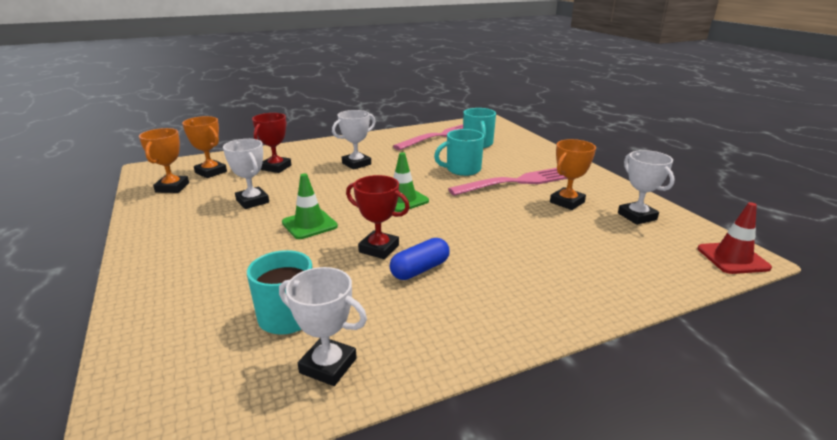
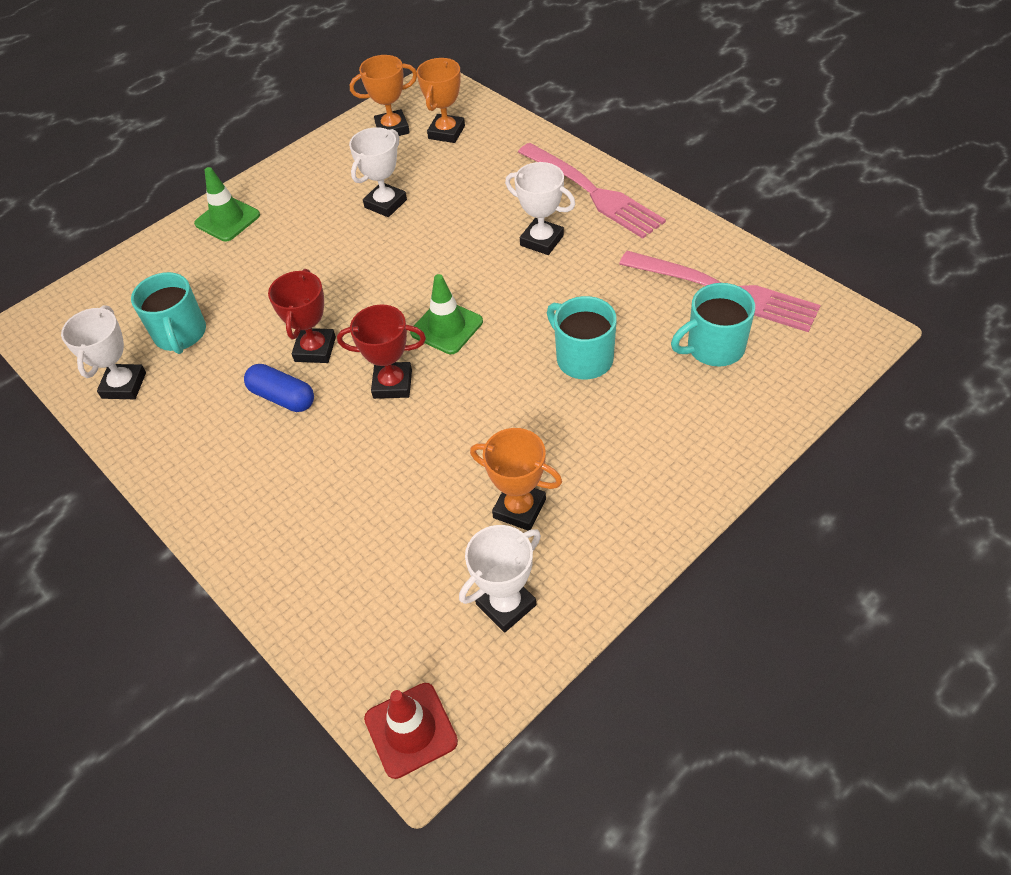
camera: 75 degrees right, 25 degrees up
(276, 167) = (488, 175): red trophy -> red trophy (392, 384)
(309, 224) = (349, 273): green traffic cone -> green traffic cone (227, 219)
(517, 182) = (568, 435): pink fork -> pink fork (592, 192)

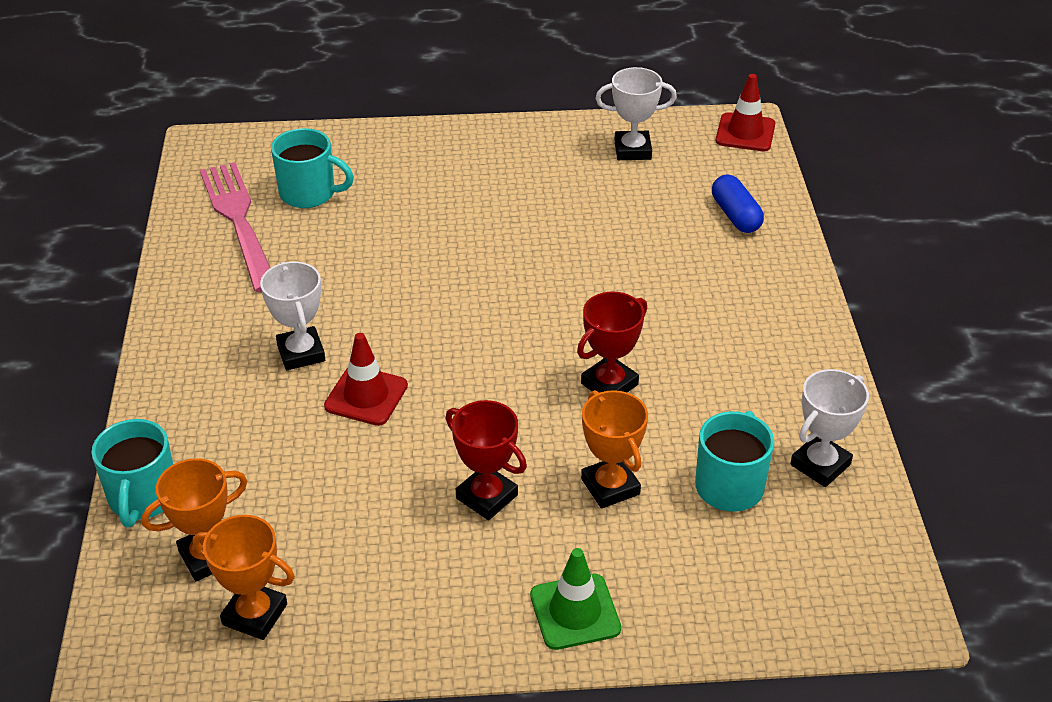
camera: 145 degrees left, 10 degrees down
(282, 397) = (674, 359): blue capsule -> blue capsule (735, 215)
(385, 203) = (386, 501): white trophy -> none
(392, 384) = (571, 313): red trophy -> red trophy (486, 497)
(446, 327) = (477, 330): green traffic cone -> none
(467, 243) = (366, 396): none -> red traffic cone
(519, 508) = (568, 186): orange trophy -> orange trophy (610, 486)
(583, 358) = (405, 242): turquoise mug -> turquoise mug (143, 497)
(592, 192) = (190, 368): pink fork -> none

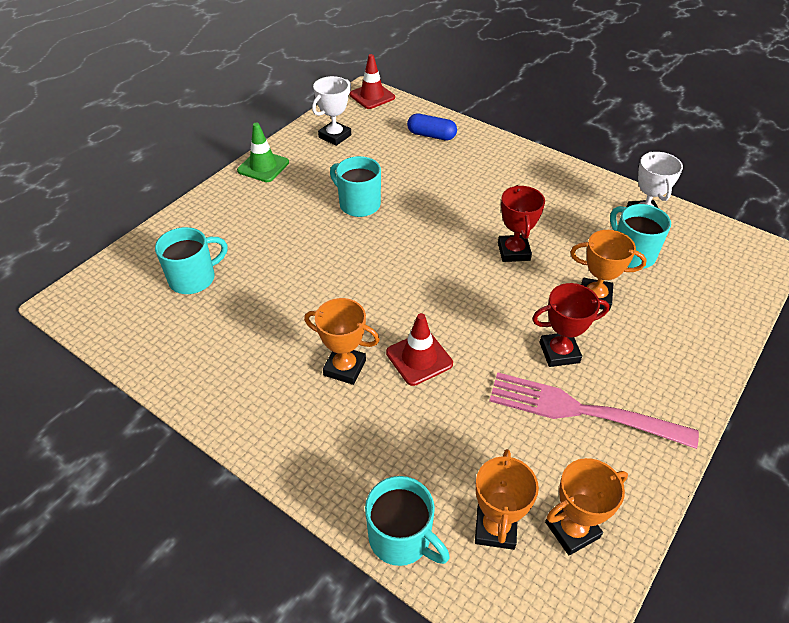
camera: 50 degrees left, 5 degrees up
(238, 221) = (174, 327): pink fork -> pink fork (581, 411)
(301, 353) = (345, 368): white trophy -> orange trophy
(542, 231) = (358, 204): none -> turquoise mug
(575, 612) = (681, 367): green traffic cone -> green traffic cone (263, 166)

